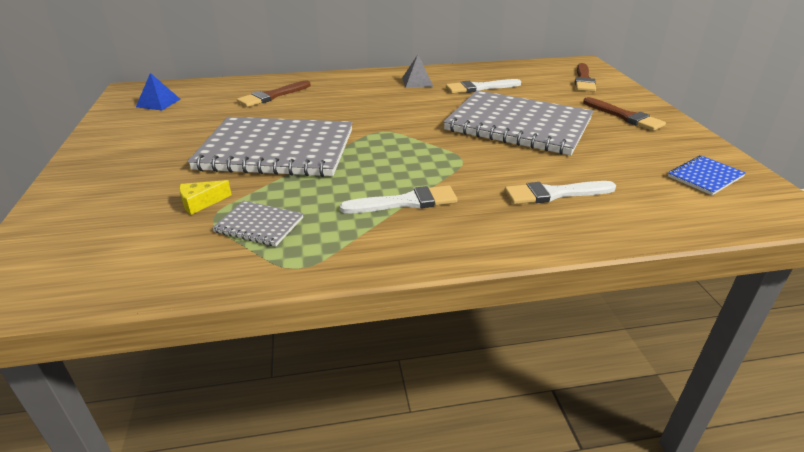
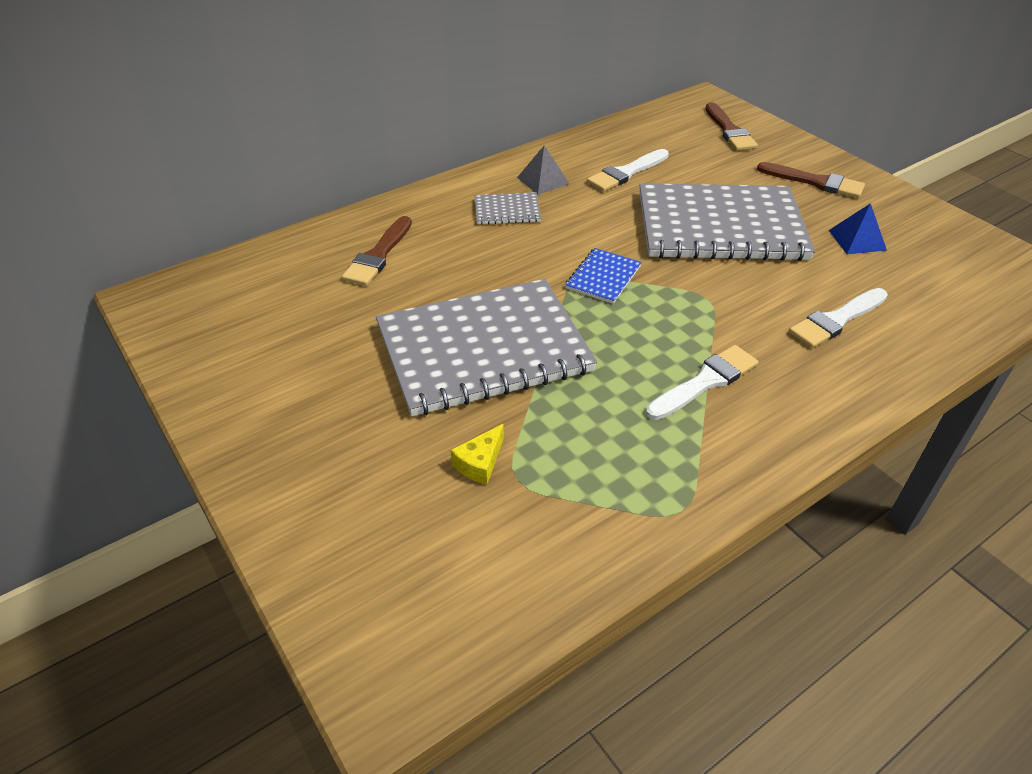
camera: 25 degrees left, 10 degrees up
(158, 103) = (225, 313): blue pyramid -> blue pyramid (857, 240)
(259, 225) = (582, 470): grey notebook -> grey notebook (507, 210)
(705, 176) = (947, 252): blue notebook -> blue notebook (603, 277)

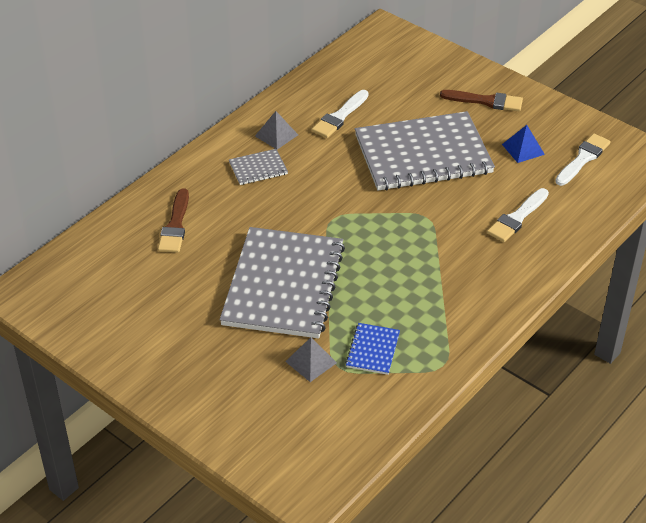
camera: 15 degrees left, 0 degrees up
(480, 463) = (311, 362): yellow cheese -> grey pyramid
(483, 349) = (283, 285): grey notebook -> grey notebook turned 45 degrees counterclockwise
(603, 277) = (349, 213): blue notebook -> blue notebook (373, 350)
(705, 382) = (439, 280): white brush -> white brush (583, 159)
(729, 130) = (410, 60): brown brush -> none

